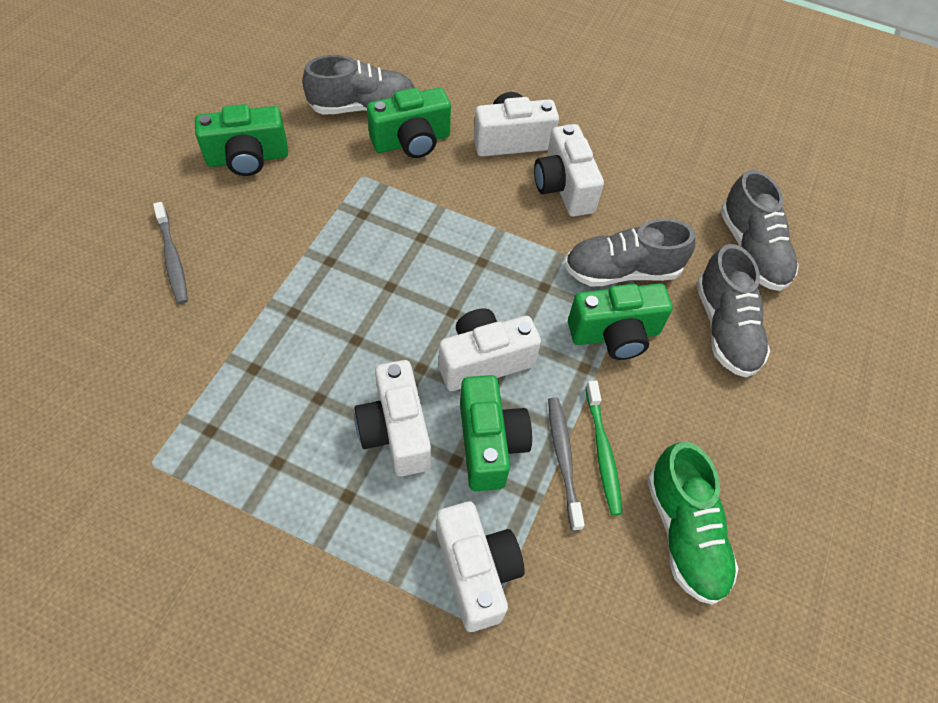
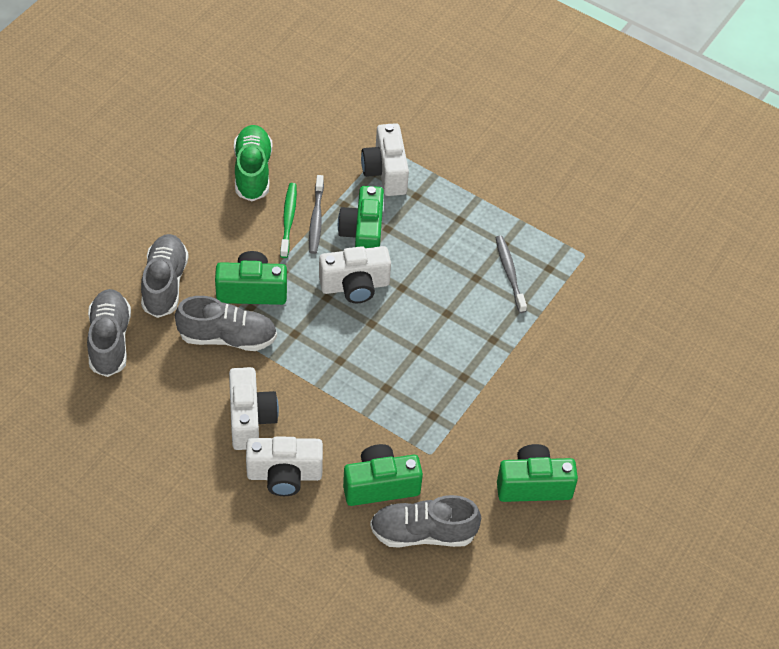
camera: 170 degrees left, 5 degrees down
(172, 258) = (589, 395): grey toothbrush -> grey toothbrush (510, 273)
(396, 431) = (424, 250): white camera -> none

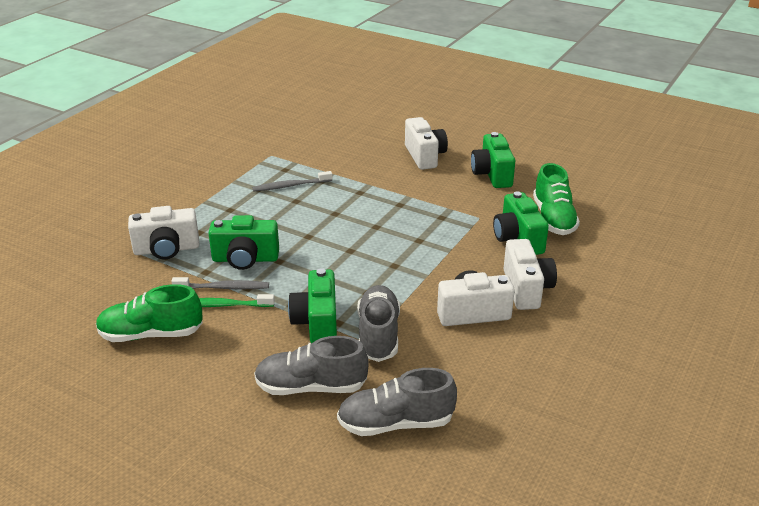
camera: 90 degrees left, 20 degrees down
(355, 286) = (308, 261): white camera -> white camera (424, 156)
(423, 533) = (553, 218): grey shoe -> green shoe

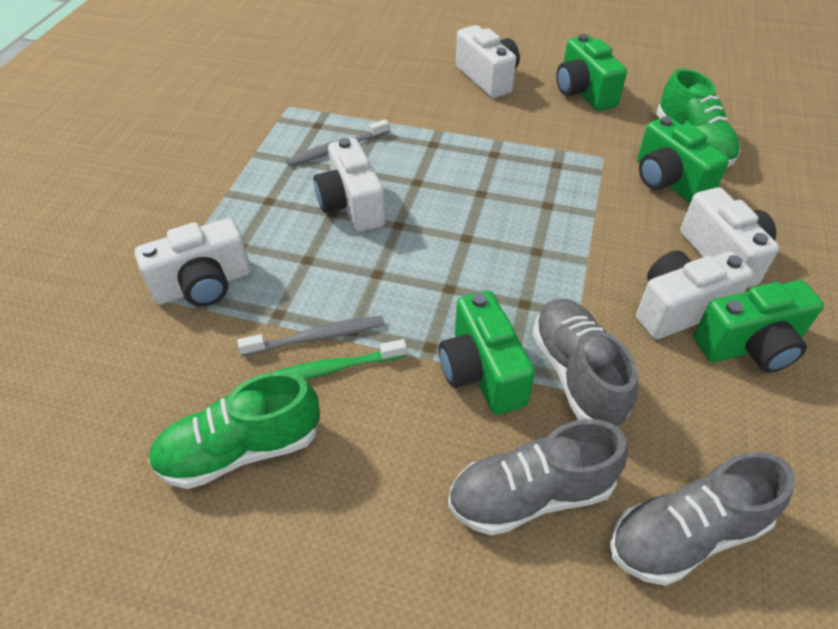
camera: 15 degrees left, 15 degrees up
(245, 259) = (327, 280): green camera -> green camera (749, 346)
(283, 220) = (351, 205): none -> white camera

